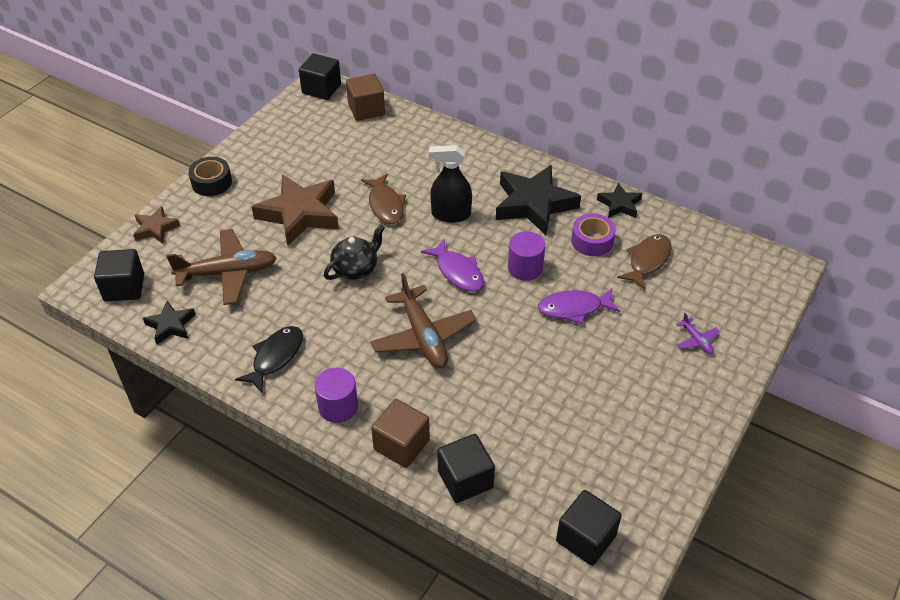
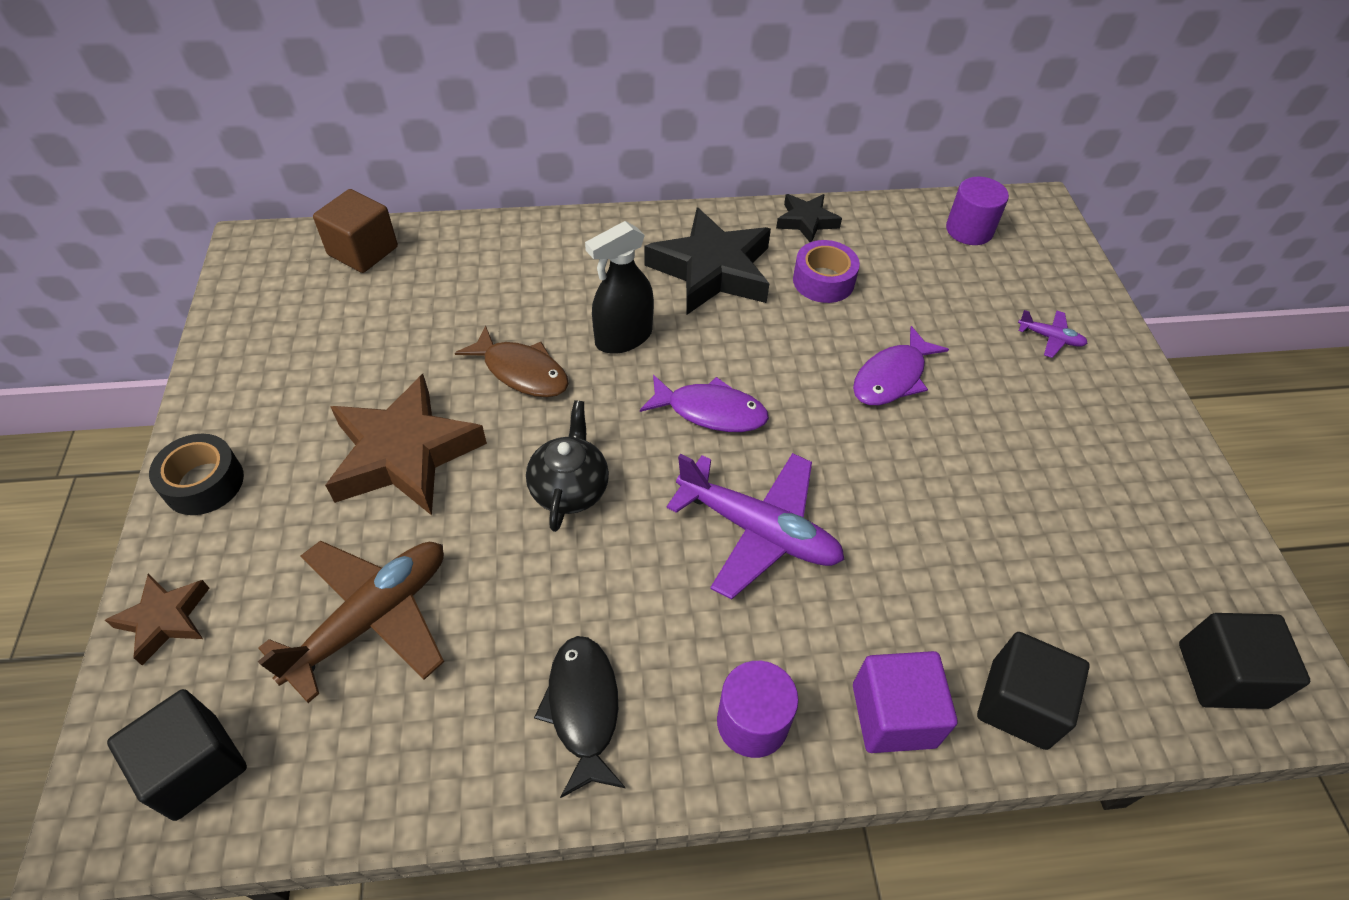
camera: 40 degrees left, 5 degrees up
(170, 325) = (351, 778): black star -> none
(321, 89) = (264, 252): black cube -> none
(401, 445) = (893, 715): brown cube -> purple cube
(423, 336) = (758, 530): brown plane -> purple plane
(525, 268) = (785, 358): purple cylinder -> purple cylinder (969, 230)
(647, 261) = (905, 272): brown fish -> none

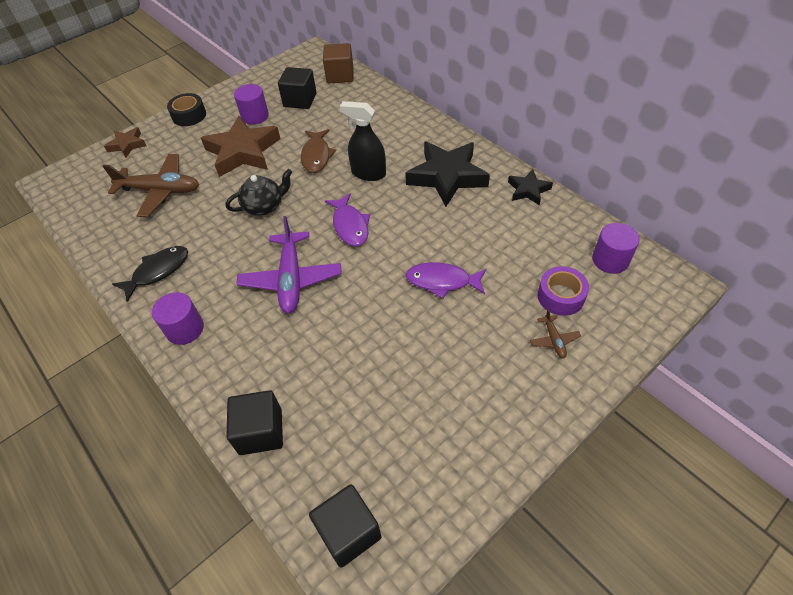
camera: 60 degrees right, 0 degrees up
(196, 766) = (77, 188): black cube -> black cube (300, 100)
(329, 395) = (255, 116): none -> purple cylinder
(823, 281) = (487, 219): purple tape -> purple tape (560, 296)
(893, 715) = (220, 380): purple cube -> none
(1050, 338) = (554, 340): purple plane -> brown plane

